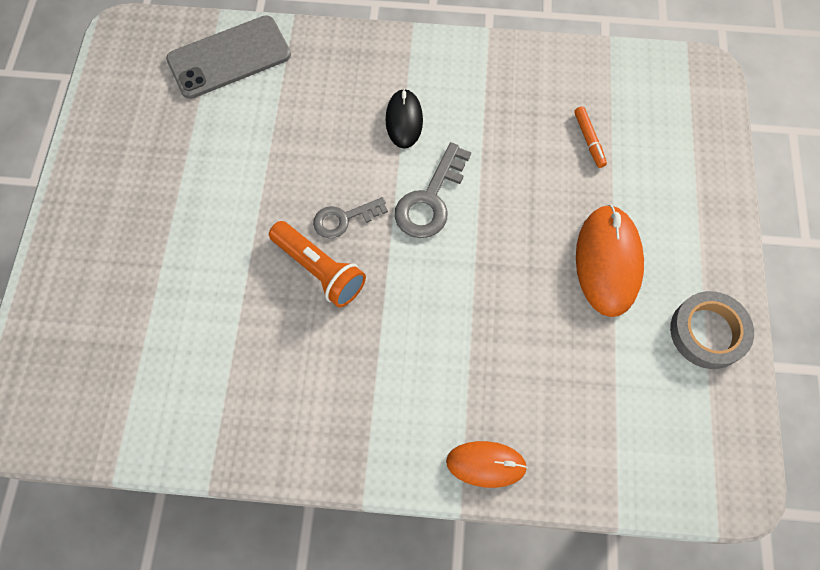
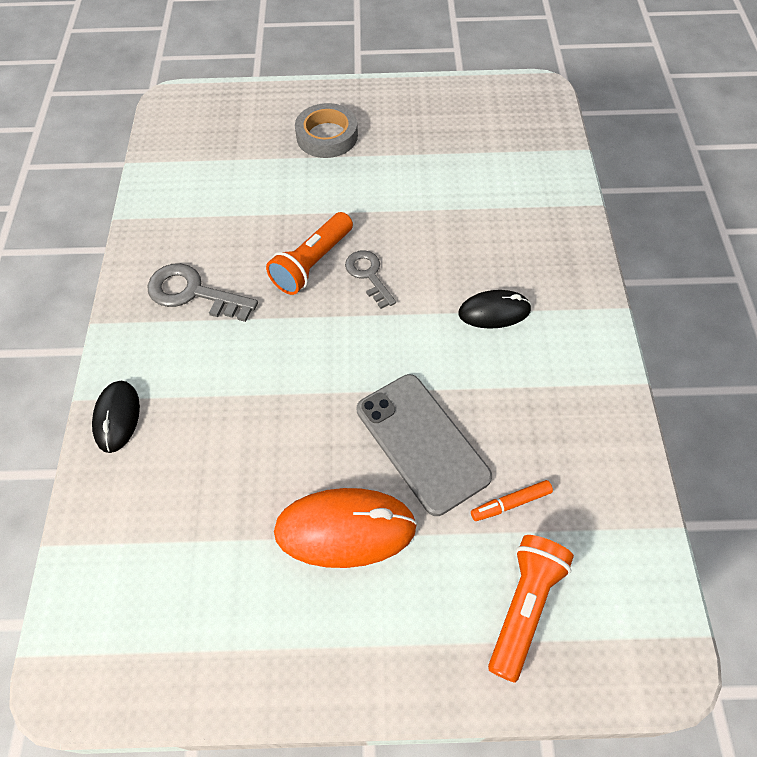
camera: 85 degrees right, 10 degrees down
(229, 57) = (533, 164): grey phone -> grey phone (422, 442)
(430, 200) = (401, 345): grey key -> grey key (193, 293)
(486, 464) = (117, 417): orange mouse -> black mouse
(669, 145) = (525, 607): none -> orange flashlight
(707, 332) = (259, 651): grey tape -> grey tape (327, 136)

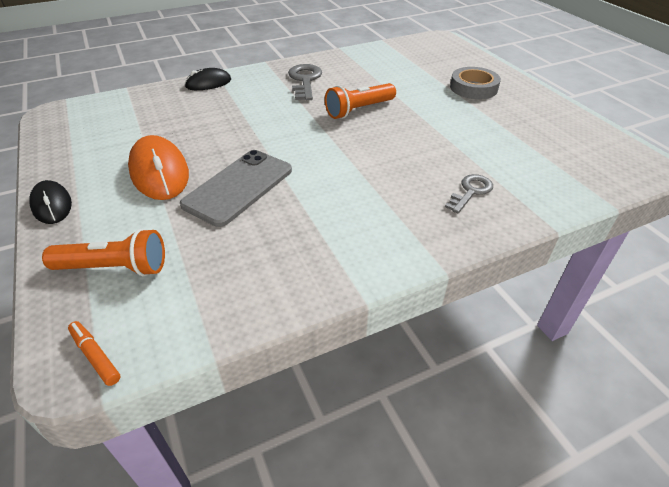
camera: 65 degrees right, 15 degrees down
(312, 263) = (359, 110): orange flashlight -> orange flashlight turned 45 degrees counterclockwise
(368, 275) = (367, 132): grey key -> grey key (471, 191)
(494, 312) = (378, 194): black mouse -> black mouse (52, 205)
(510, 503) = (203, 241): orange marker -> orange marker (95, 356)

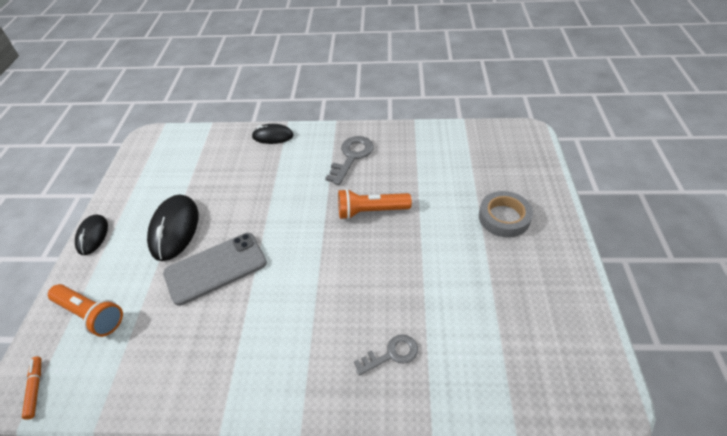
camera: 30 degrees right, 5 degrees up
(159, 172) = (174, 229): orange mouse -> black mouse

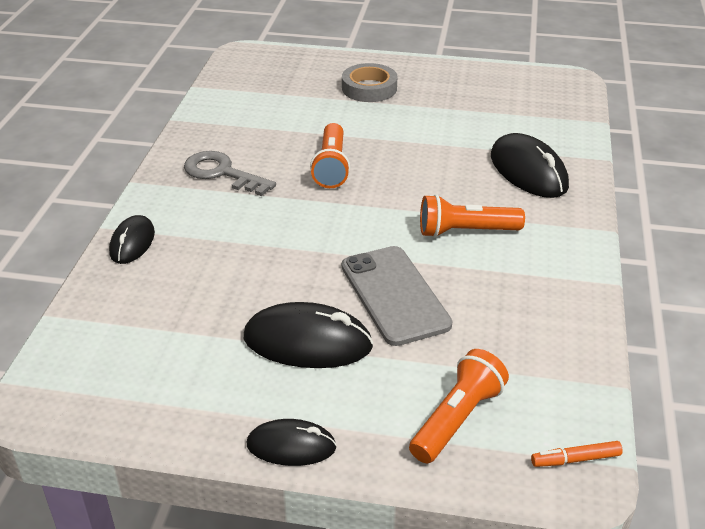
camera: 85 degrees left, 10 degrees down
(292, 307) = (465, 231): none -> orange flashlight
(391, 354) = (528, 171): grey key -> black mouse

